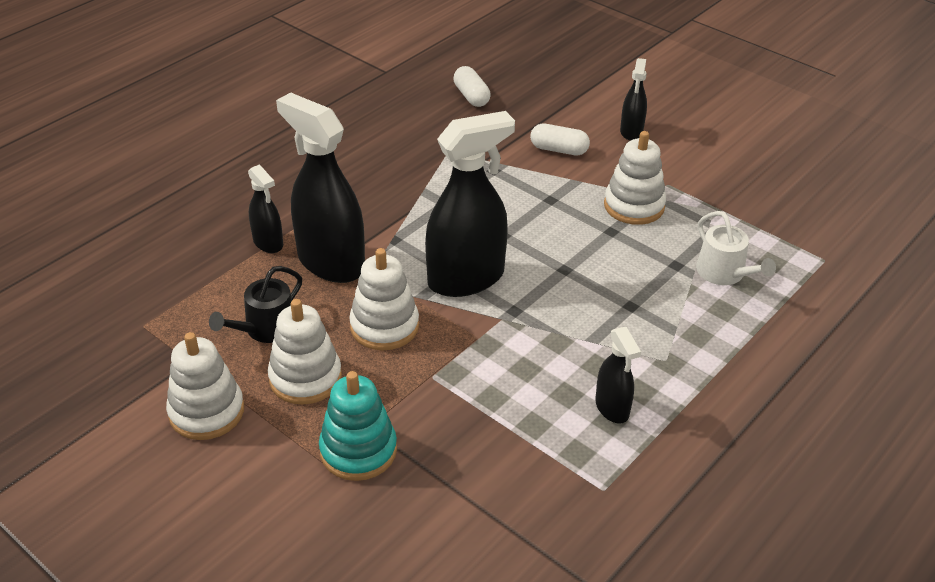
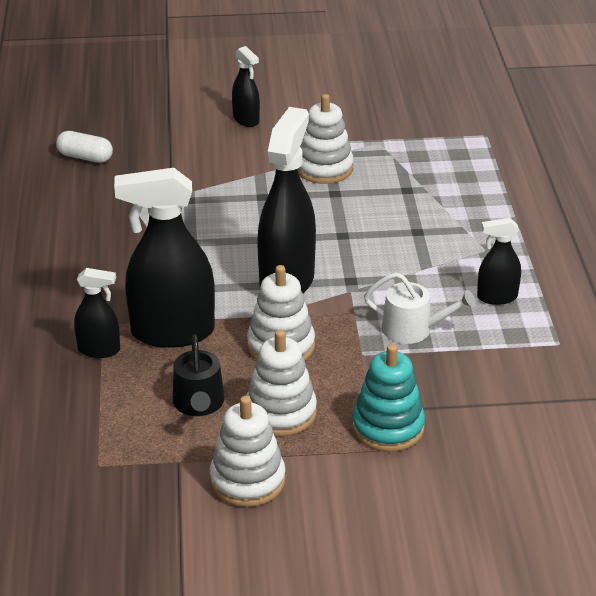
camera: 45 degrees left, 5 degrees down
(559, 149) = (214, 160): white capsule -> none
(612, 408) = (496, 297): black spray bottle -> black spray bottle turned 150 degrees clockwise
(724, 273) = (442, 177): white watering can -> white watering can (413, 329)

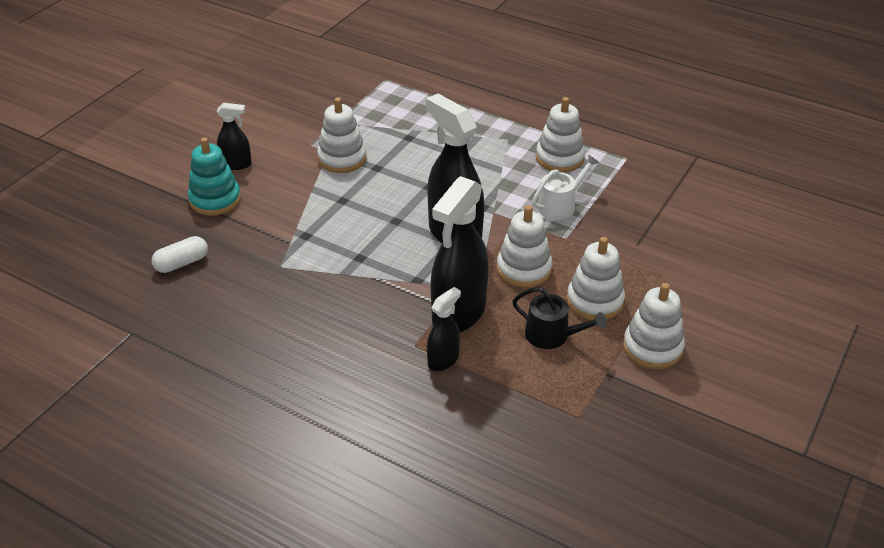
camera: 55 degrees left, 5 degrees up
(388, 427) = (648, 261): turquoise stacking toy -> turquoise stacking toy (215, 200)
(496, 297) = (559, 158): black spray bottle -> white stacking toy

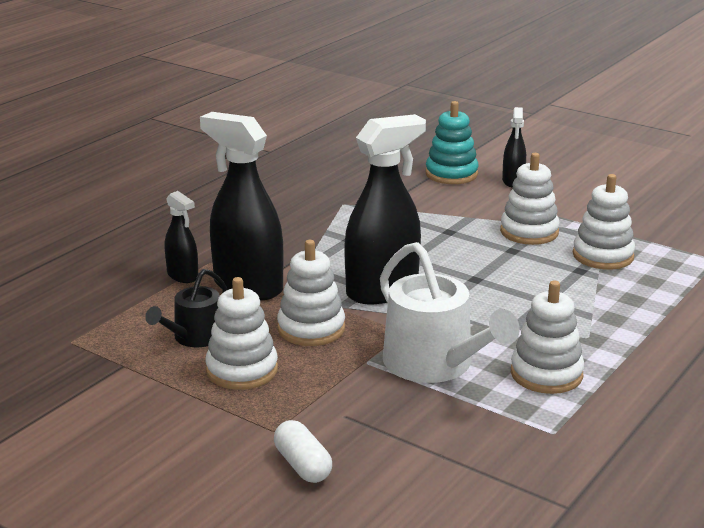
camera: 95 degrees right, 15 degrees down
(181, 263) = (355, 164): white capsule -> white capsule (303, 465)
(560, 205) = (435, 364): white watering can -> white watering can, size x1.71
(652, 348) = (148, 401): white stacking toy -> white stacking toy (603, 256)

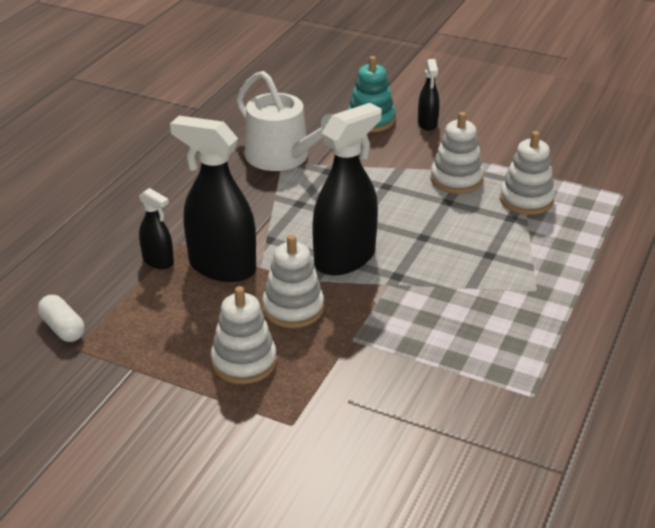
camera: 10 degrees left, 10 degrees up
(194, 337) = (190, 330): black watering can -> none
(303, 465) = (328, 459): white capsule -> white capsule (63, 328)
(435, 364) = (413, 335): white watering can -> white watering can (283, 157)
(546, 374) = (511, 334): white stacking toy -> none

